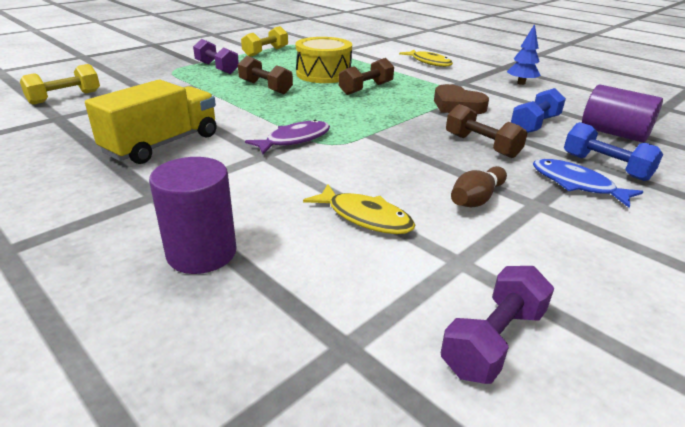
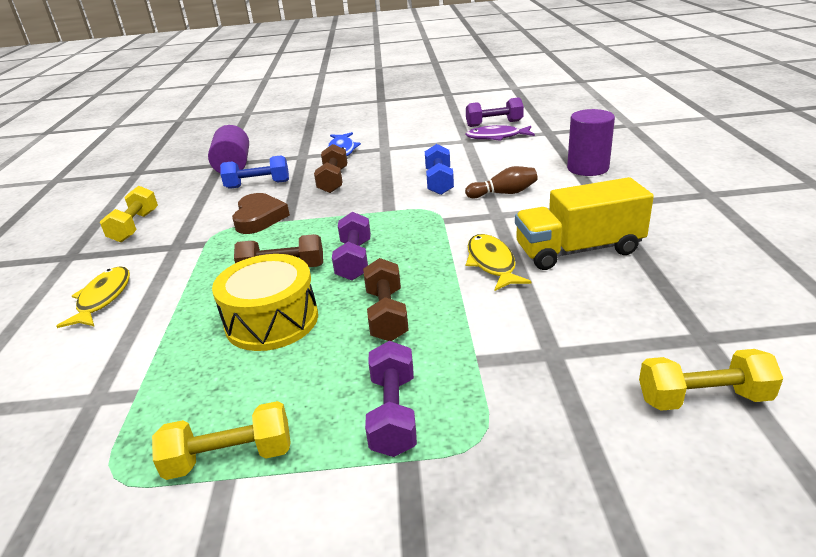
camera: 135 degrees left, 0 degrees up
(294, 140) = (455, 222): purple fish -> purple fish (496, 137)
(330, 101) = (354, 260): none -> purple dumbbell
(365, 217) = (482, 163): yellow fish -> yellow fish (492, 263)
(476, 199) = (408, 156): brown bowling pin -> brown bowling pin (503, 193)
(521, 83) = (135, 226): blue tree -> yellow dumbbell
(605, 167) = (302, 153): blue dumbbell -> blue dumbbell (439, 182)

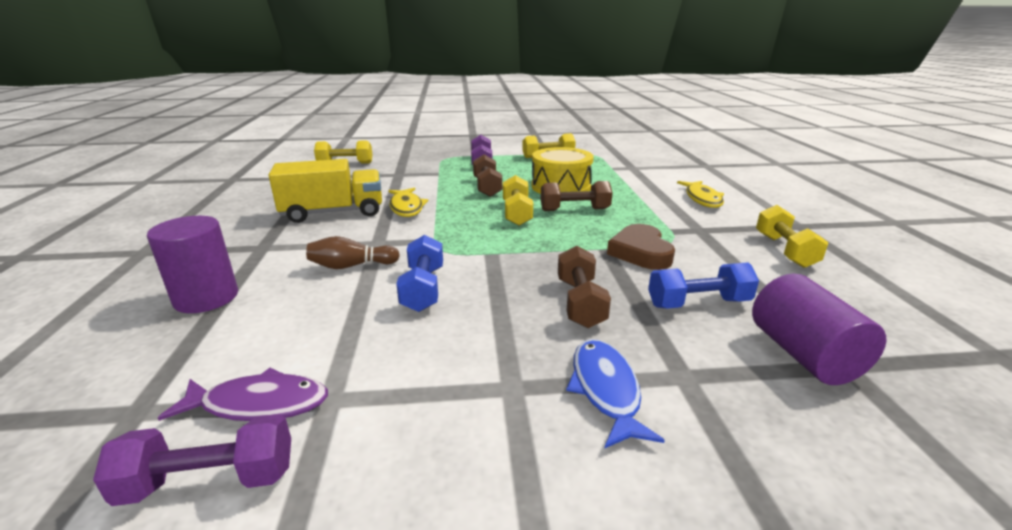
camera: 175 degrees right, 5 degrees down
(354, 260) = (516, 213): purple dumbbell -> yellow dumbbell

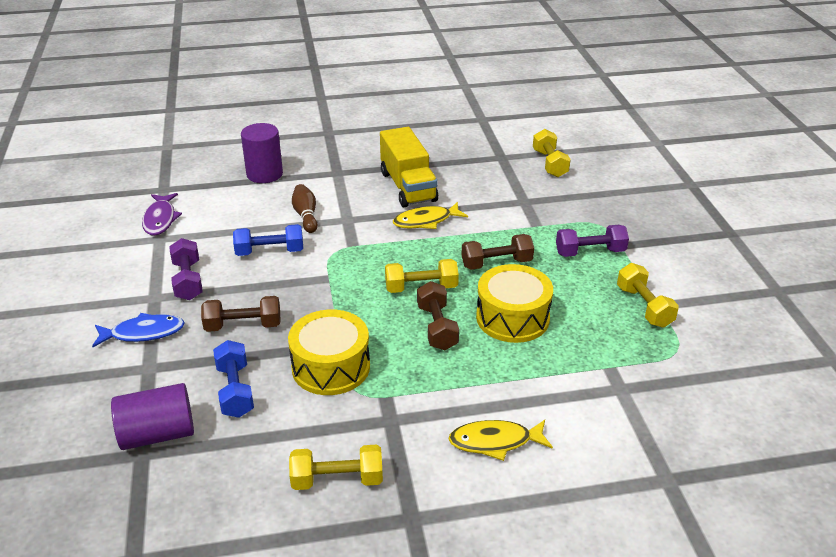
camera: 85 degrees right, 10 degrees up
(210, 481) = (115, 221): purple dumbbell -> purple dumbbell (188, 280)
(640, 252) = (331, 367): brown heart -> yellow drum

